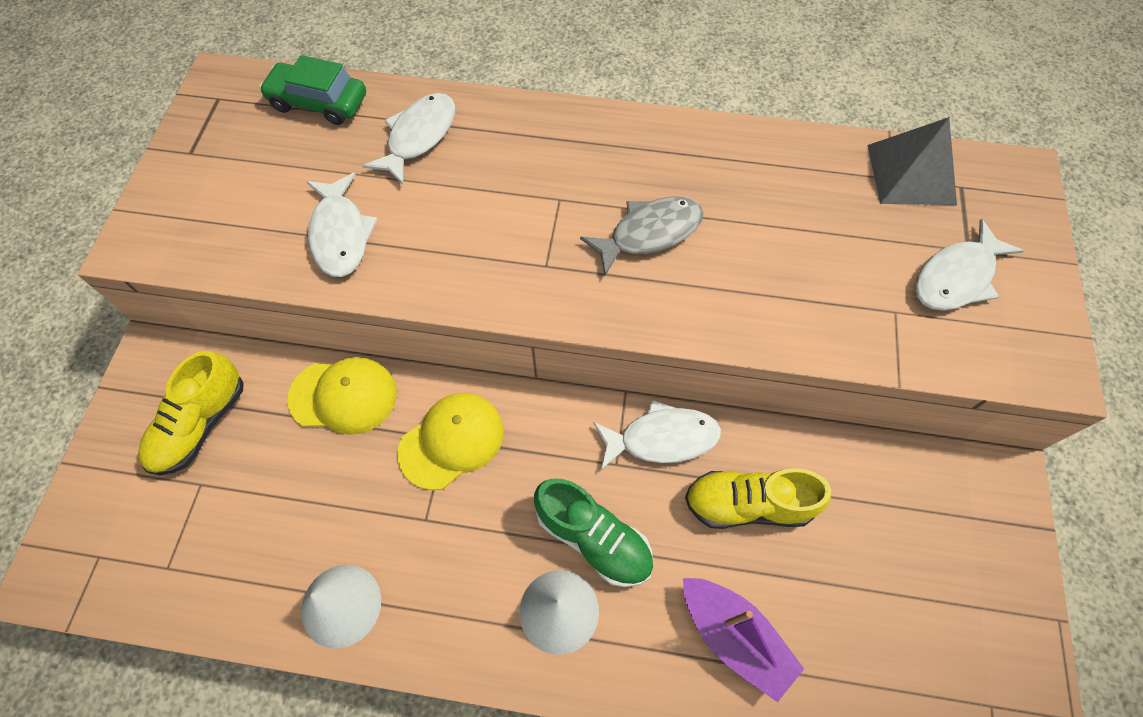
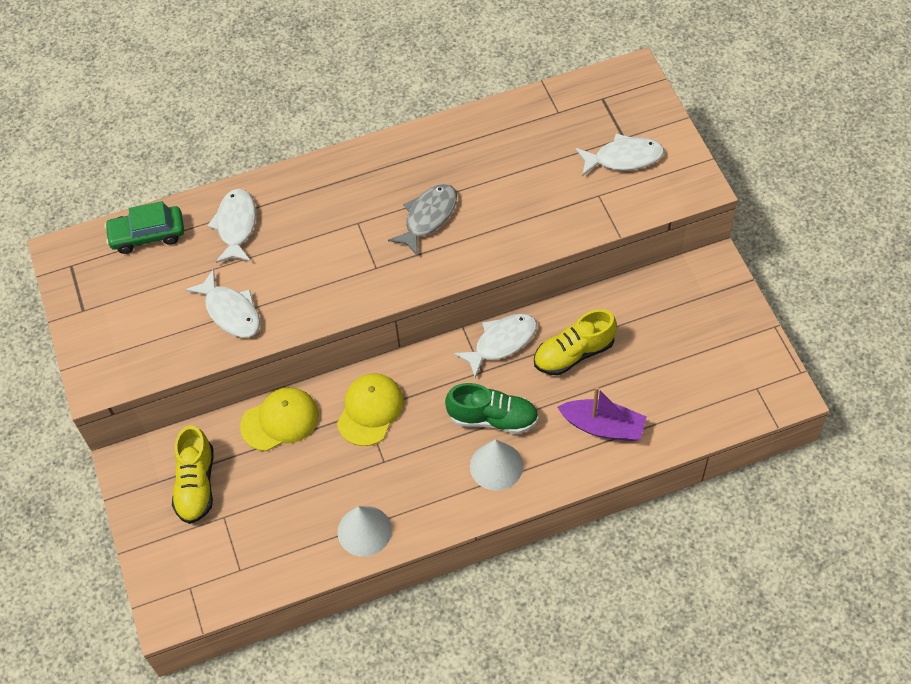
camera: 25 degrees left, 5 degrees down
(910, 174) = (568, 104): grey pyramid -> none
(956, 277) = (624, 158): white fish -> white fish turned 120 degrees counterclockwise

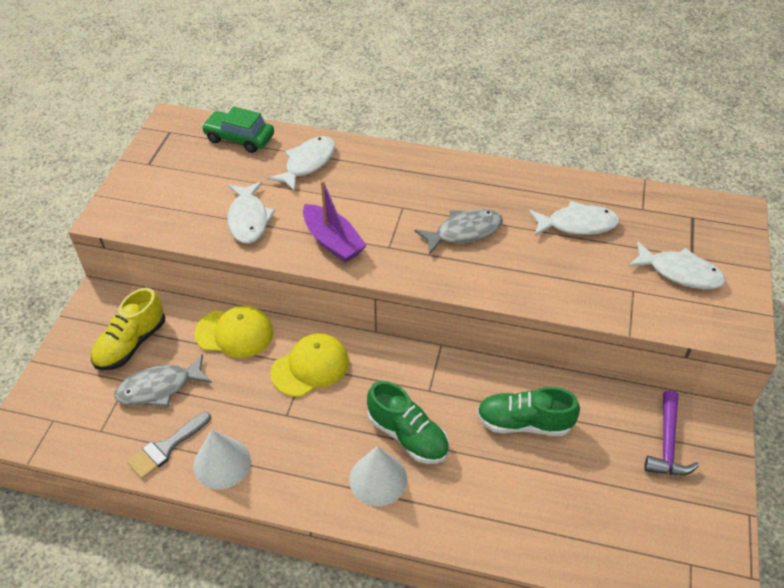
camera: 30 degrees right, 10 degrees down
(257, 505) = (159, 388): none -> grey fish
(308, 548) = (166, 448): none -> grey brush
(501, 342) = (465, 376): white fish -> white fish (577, 224)
(573, 353) = (524, 423): yellow shoe -> green shoe
(603, 426) = (504, 505): purple boat -> purple boat (333, 242)
(687, 306) = (667, 443): none -> purple hammer

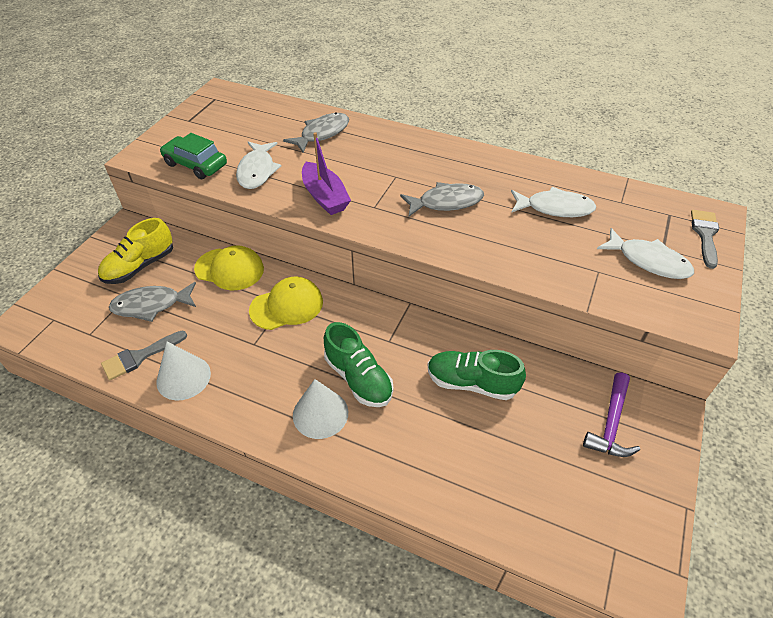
camera: 10 degrees right, 0 degrees up
(239, 138) = (270, 109): green car -> green car (195, 165)
(307, 163) = (322, 133): white fish -> grey fish
(730, 236) = (705, 235): none -> grey brush

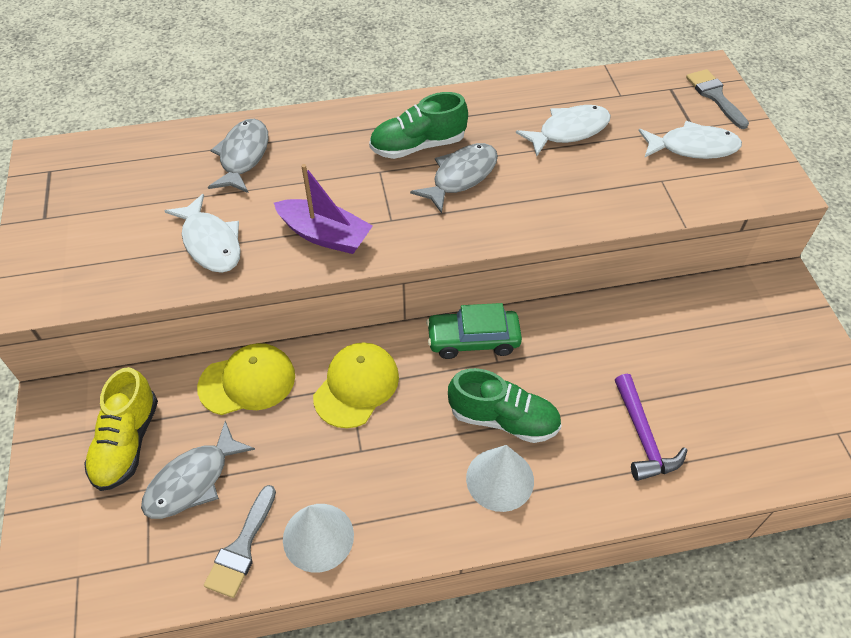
camera: 35 degrees left, 5 degrees up
(195, 165) = (120, 273): green car -> green car (473, 340)
(471, 383) = (610, 357): green shoe -> green shoe (418, 146)
(611, 423) = (750, 323): purple hammer -> purple hammer (642, 436)

